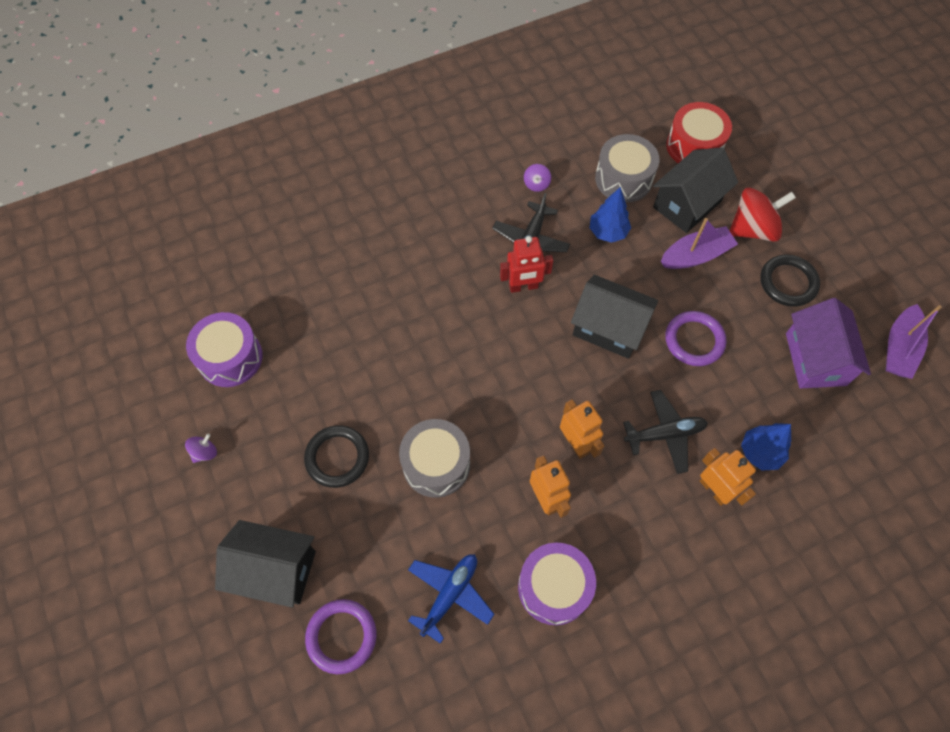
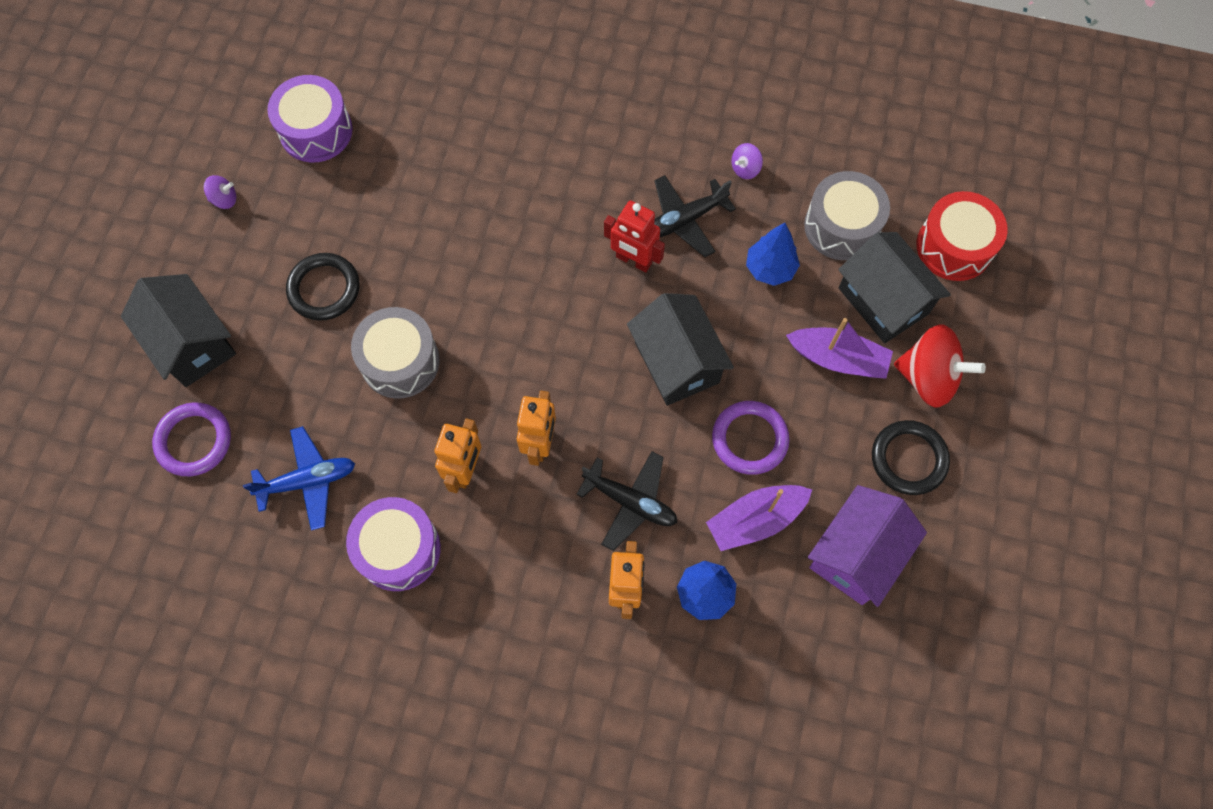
camera: 40 degrees right, 5 degrees up
(687, 204) = (883, 301): black house -> black house turned 60 degrees clockwise
(899, 348) = (959, 616): purple boat -> purple boat (755, 520)

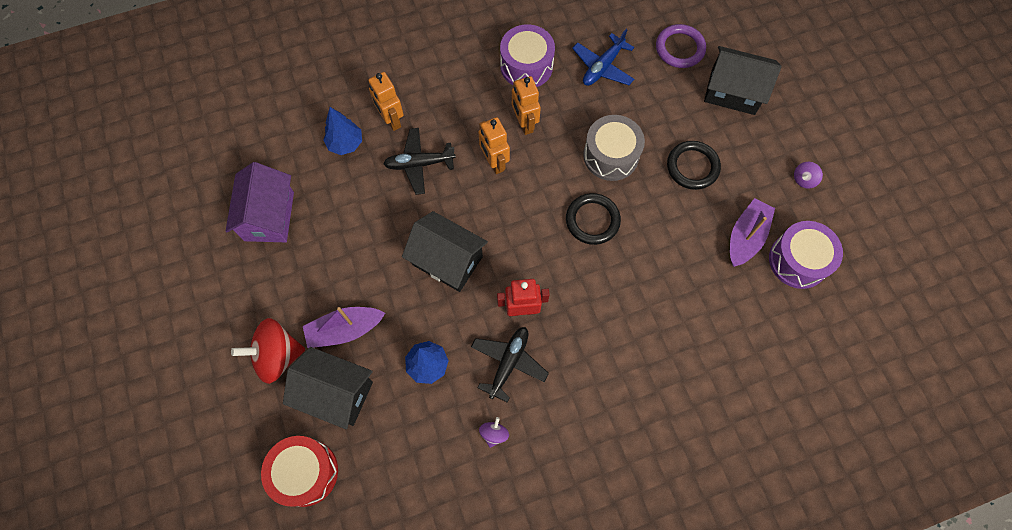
camera: 145 degrees right, 0 degrees up
(749, 439) = (372, 242): purple ring -> none
(755, 520) = (340, 198): purple boat -> purple boat (746, 237)
(841, 226) = (396, 433): grey drum -> none
(908, 459) = (264, 292): black ring -> black ring (592, 220)

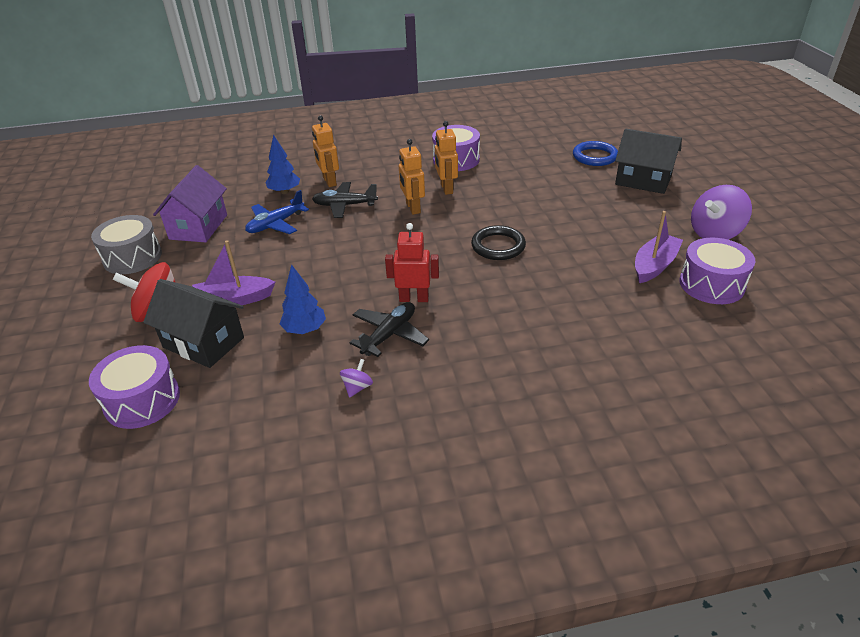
camera: 10 degrees right, 30 degrees down
(305, 472) = (142, 400): red drum -> purple drum
(447, 260) = (350, 262): black house -> none
(602, 67) = (523, 163): blue plane -> blue plane (276, 224)
(611, 155) = (523, 209): grey drum -> grey drum (132, 257)
(680, 48) = (595, 156): purple ring -> blue ring
(692, 167) = (601, 220): black ring -> none
(803, 179) = (715, 233): purple spinning top -> purple spinning top, size x2.15

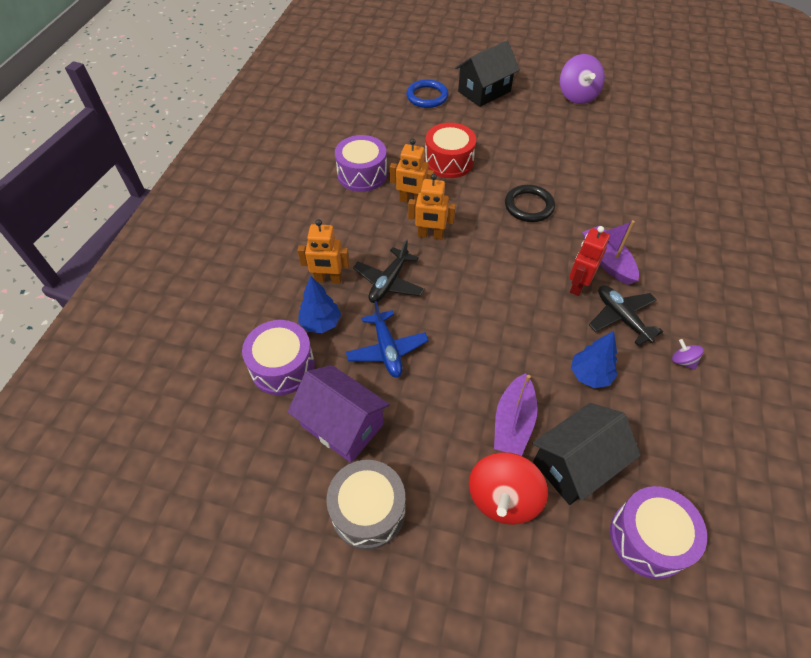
camera: 65 degrees left, 15 degrees up
(515, 191) = (449, 161): none -> red drum
(654, 265) = (601, 140): purple boat -> purple boat (607, 261)
(711, 284) = (636, 127): purple drum -> purple drum (282, 366)

